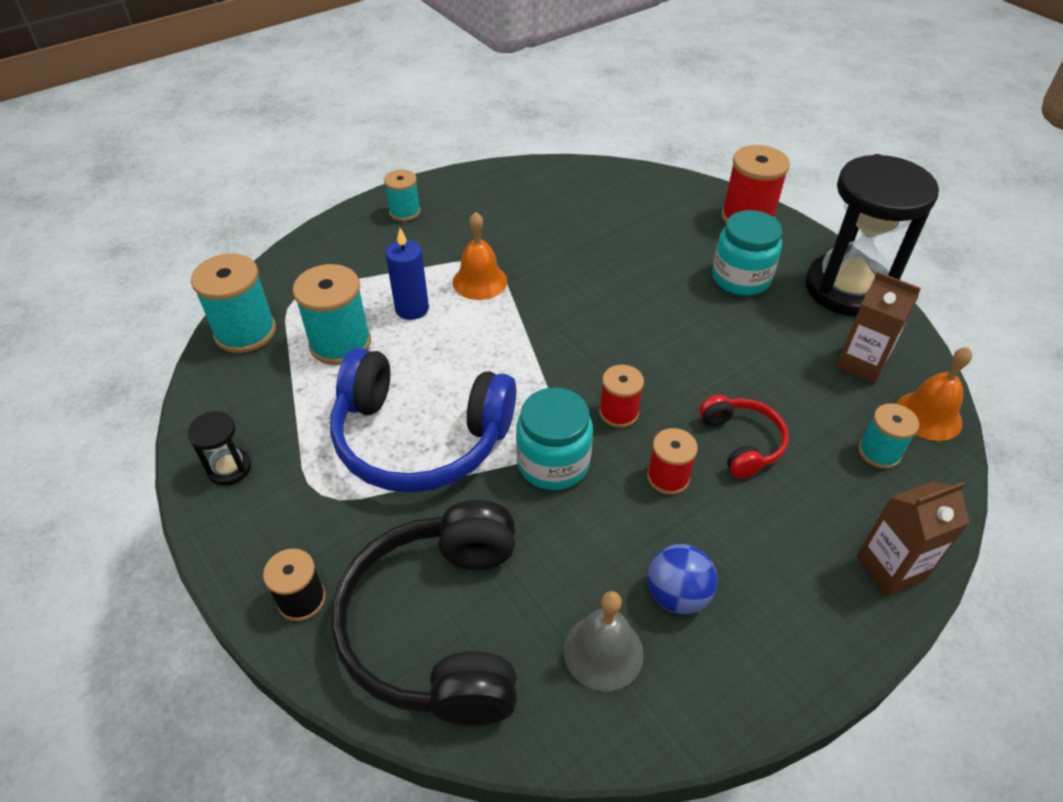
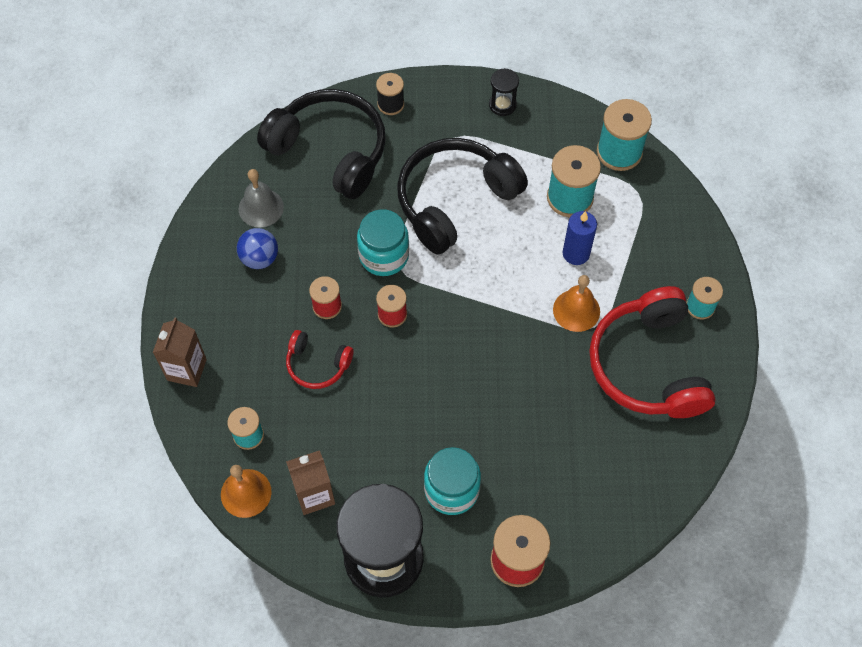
camera: 125 degrees right, 15 degrees up
(420, 438) = (454, 201): blue headphones -> black headphones
(495, 218) = (648, 365): none -> red headphones

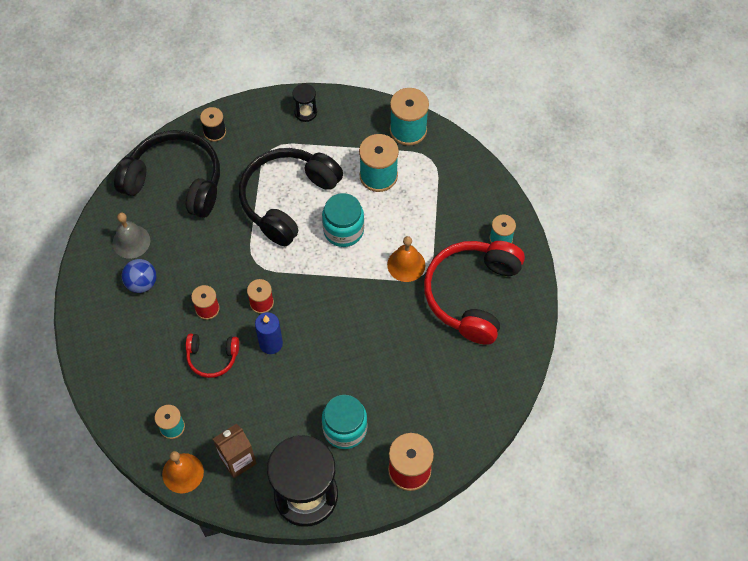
camera: 15 degrees left, 0 degrees up
(186, 370) = (107, 387): brown carton -> none
(384, 256) = (242, 257): turquoise jar -> turquoise jar (343, 230)
(576, 253) = (394, 219): blue candle -> blue candle (271, 343)
(648, 365) = (472, 294): red headphones -> red headphones turned 45 degrees clockwise

